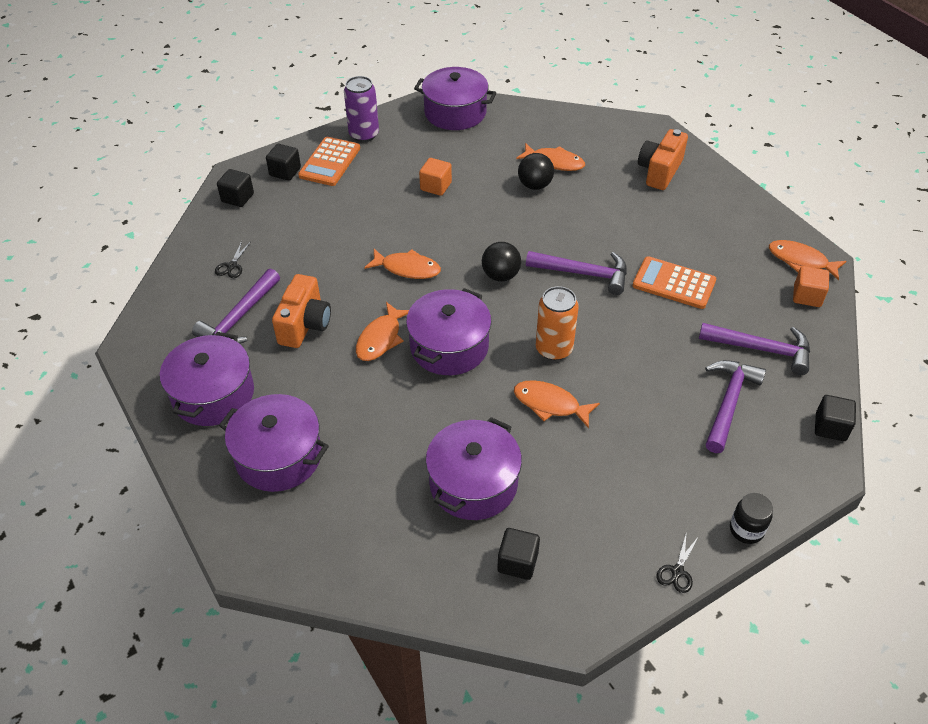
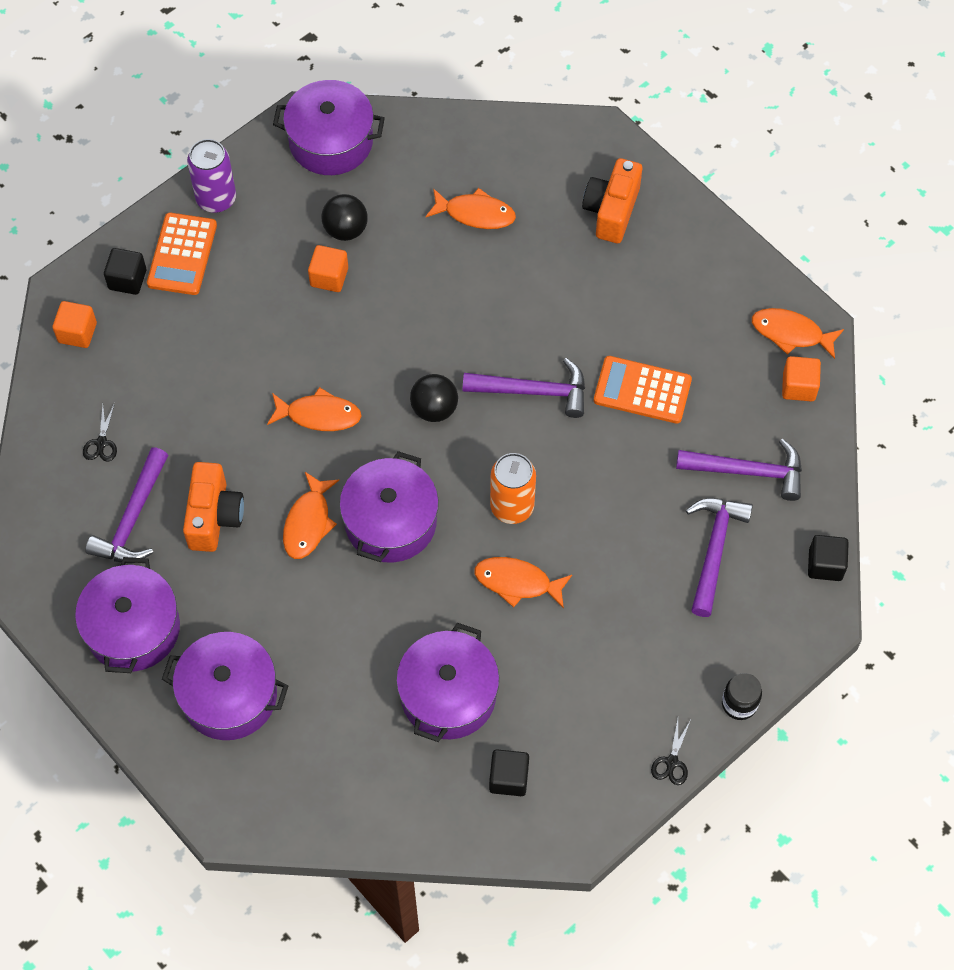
camera: 10 degrees left, 15 degrees up
(237, 198) = (77, 332): black cube -> orange cube
(535, 185) = (455, 257): black ball -> black ball (345, 229)

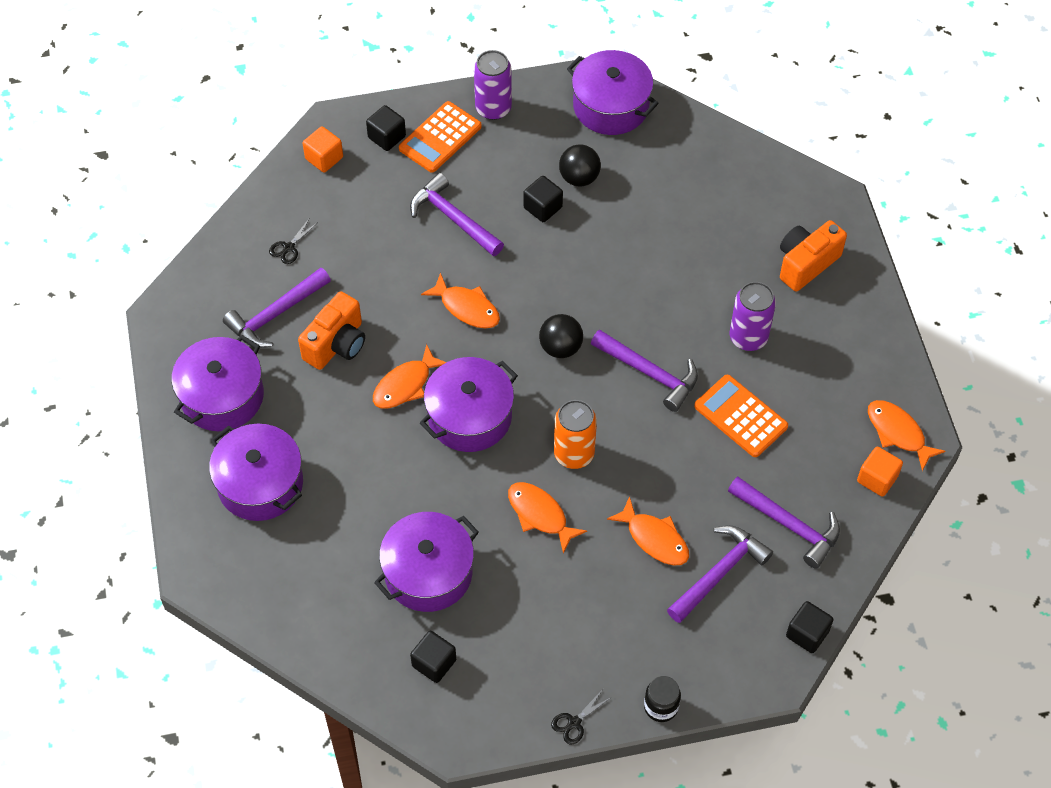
camera: 30 degrees right, 5 degrees down
(248, 331) = (453, 218): none -> purple hammer
(329, 277) = (542, 207): orange cube -> black cube
(475, 214) = (691, 214): orange fish -> orange fish (654, 539)
(602, 310) = (748, 337): none -> purple can

